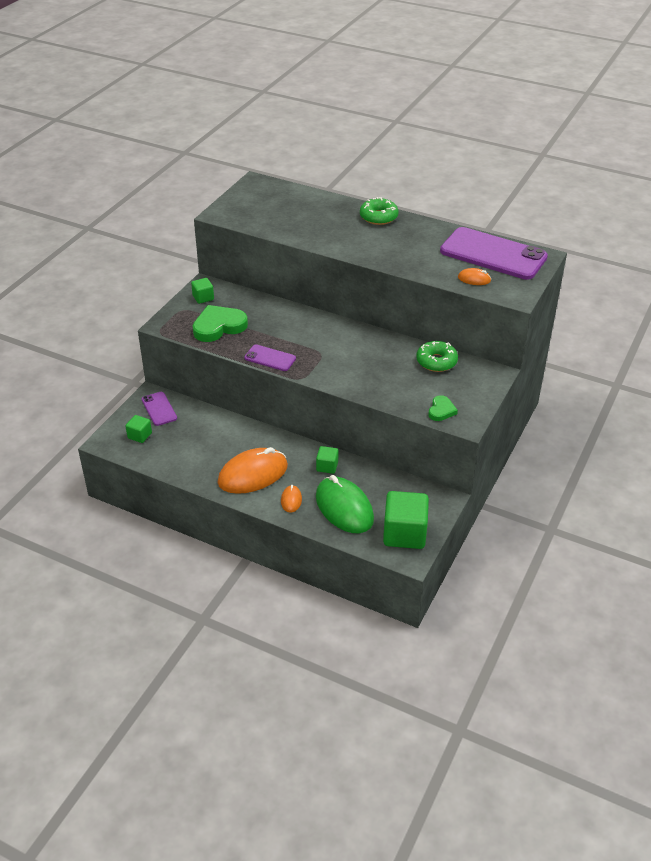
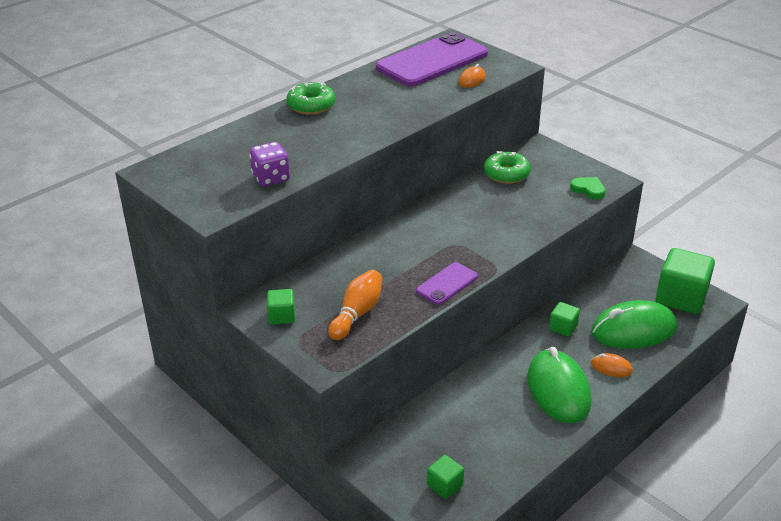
camera: 70 degrees left, 5 degrees down
(159, 409) = (396, 455): purple phone -> none
(219, 326) = (357, 314): green heart -> orange bowling pin
(253, 474) = (558, 390): orange mouse -> green mouse
(270, 224) = (271, 178): none -> purple dice

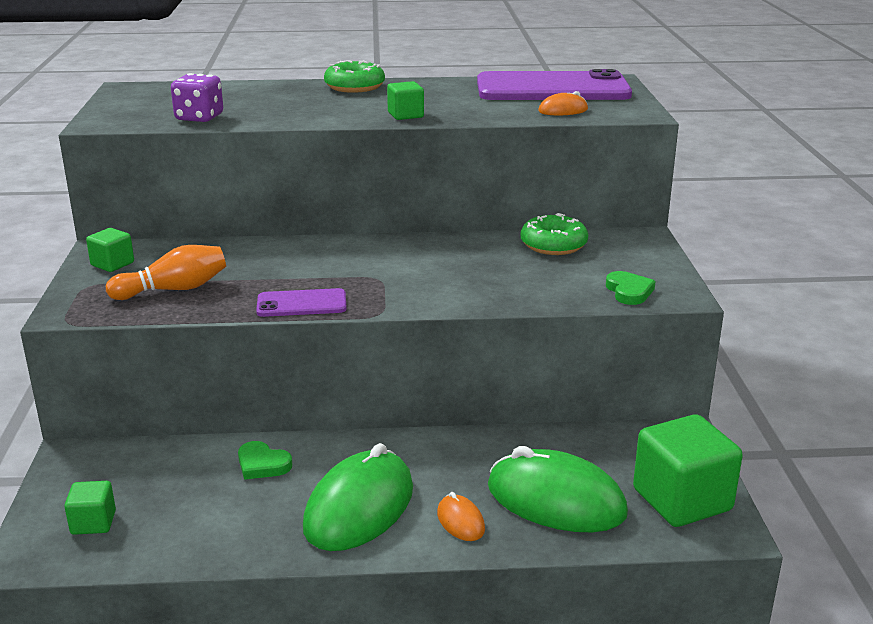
camera: 40 degrees right, 10 degrees down
(475, 397) = (262, 464): none -> green heart
(563, 328) = (470, 454): green cube -> green cube (405, 115)

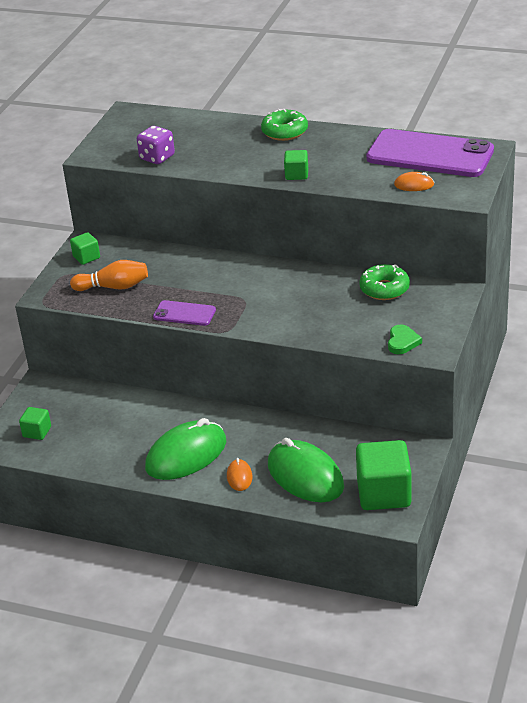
camera: 25 degrees right, 10 degrees up
(262, 464) = (145, 413): green heart -> none

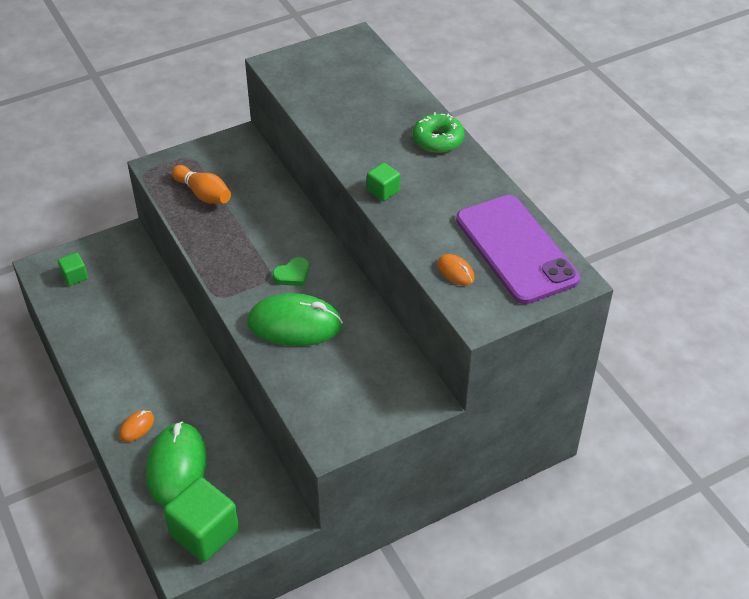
camera: 40 degrees right, 10 degrees up
(86, 257) = (223, 152): green cube -> none
(157, 158) = (311, 99): purple dice -> none
(184, 314) = (213, 256): purple phone -> none
(186, 455) = (131, 377): green mouse -> green mouse (294, 324)
(384, 289) = (379, 350): green donut -> none
(402, 342) = (319, 414): green heart -> green heart (292, 274)

